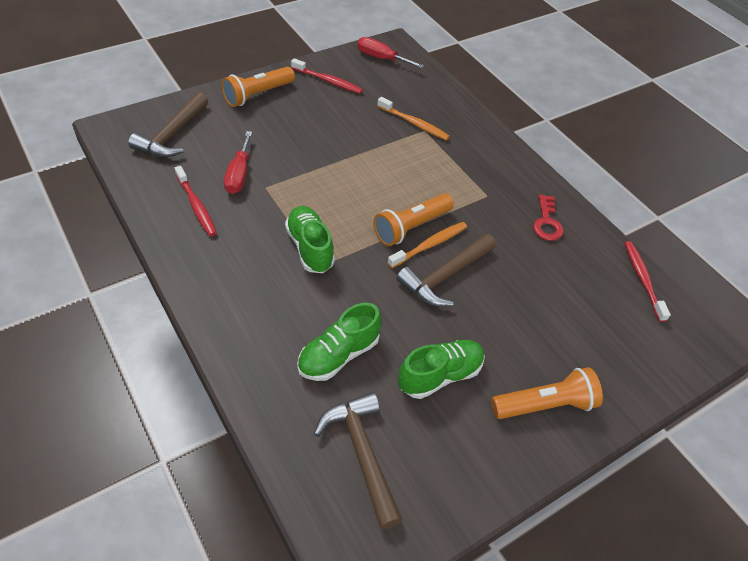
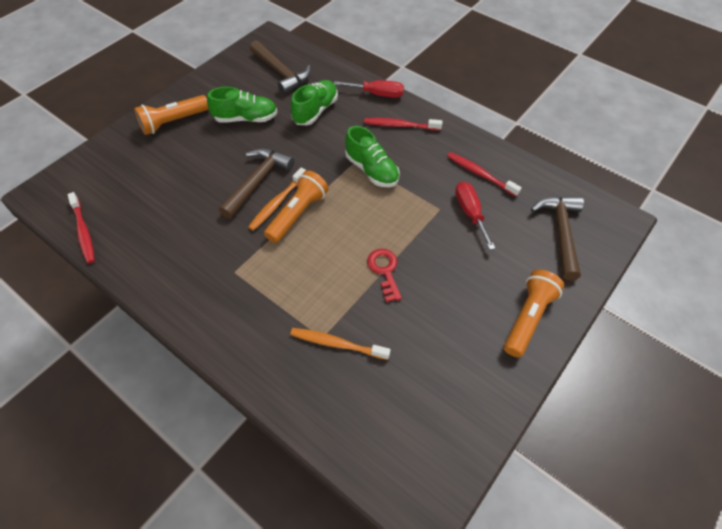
camera: 165 degrees right, 5 degrees up
(328, 81) = (468, 377): red toothbrush -> red toothbrush (400, 125)
(381, 58) = (426, 459): red screwdriver -> red screwdriver (377, 94)
(440, 375) = (246, 118): green shoe -> green shoe turned 135 degrees counterclockwise
(547, 222) = (171, 261): red key -> red key (384, 271)

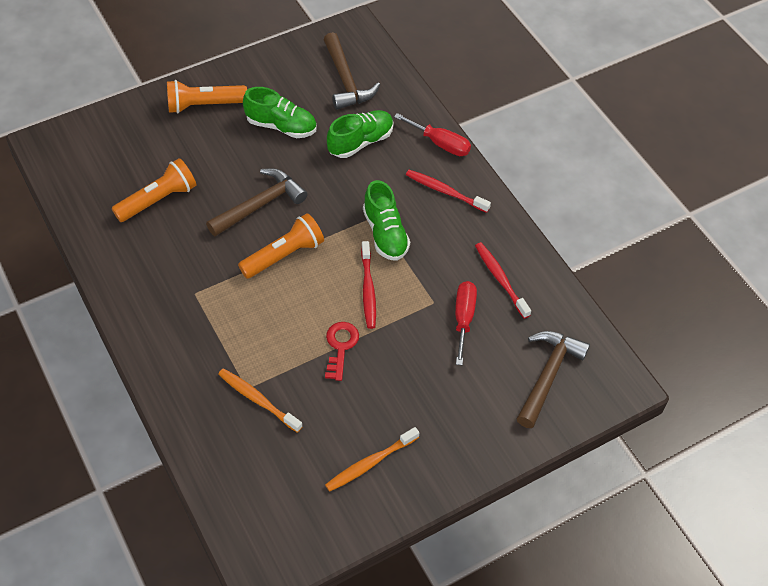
camera: 20 degrees right, 0 degrees up
(83, 232) = (70, 200): red toothbrush -> red toothbrush (368, 289)
(277, 203) = (269, 236): orange toothbrush -> orange toothbrush (370, 463)
(528, 318) = (457, 447): orange flashlight -> orange flashlight (158, 200)

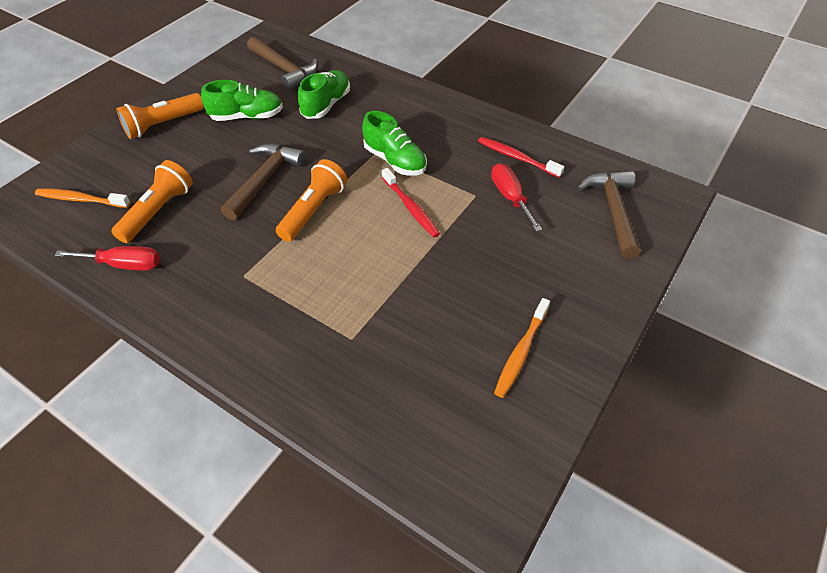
camera: 25 degrees left, 5 degrees down
(258, 400) = (370, 344): orange toothbrush -> orange toothbrush (81, 199)
(340, 347) = (419, 263): red key -> none
(440, 143) = (394, 85): red screwdriver -> red screwdriver (124, 265)
(445, 191) = (423, 114): red toothbrush -> none

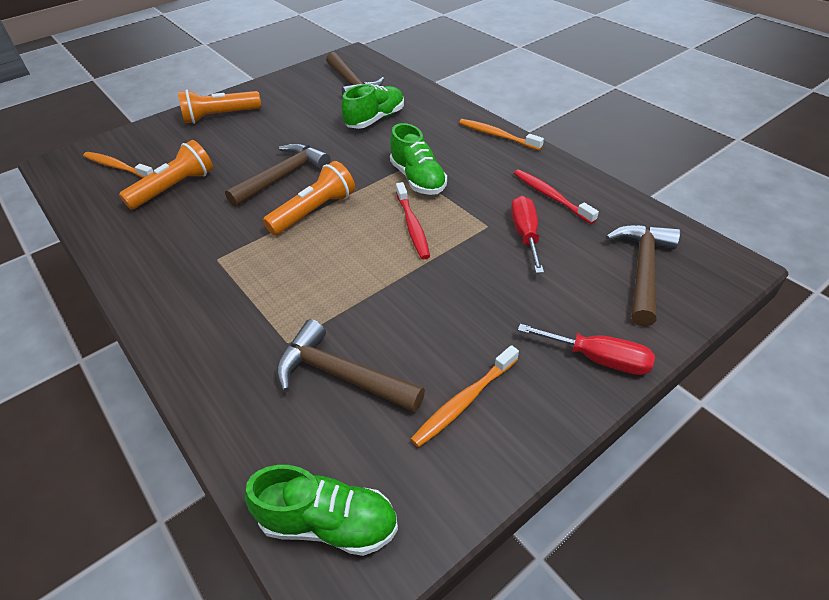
camera: 20 degrees right, 5 degrees down
(124, 265) = (119, 228): red screwdriver -> red screwdriver (598, 359)
(247, 117) = (297, 119): green shoe -> green shoe (329, 523)
(412, 355) = (341, 375): none -> brown hammer
(447, 105) = (497, 135): none -> orange toothbrush

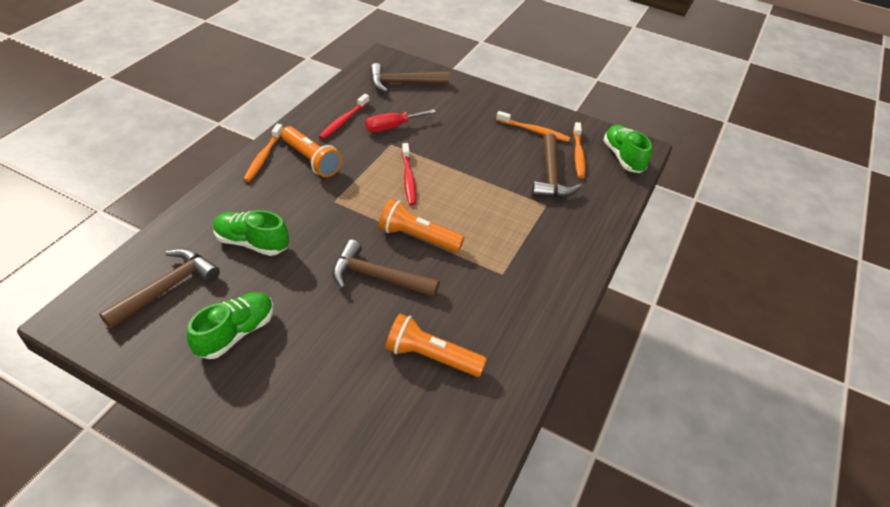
camera: 120 degrees left, 0 degrees up
(118, 167) = (419, 440): orange toothbrush -> orange toothbrush (578, 154)
(220, 116) = (275, 393): orange flashlight -> orange flashlight (311, 160)
(412, 226) = (408, 178): red toothbrush -> red toothbrush turned 120 degrees clockwise
(418, 179) = (347, 189): green shoe -> green shoe (236, 333)
(598, 359) = (478, 94): red screwdriver -> none

